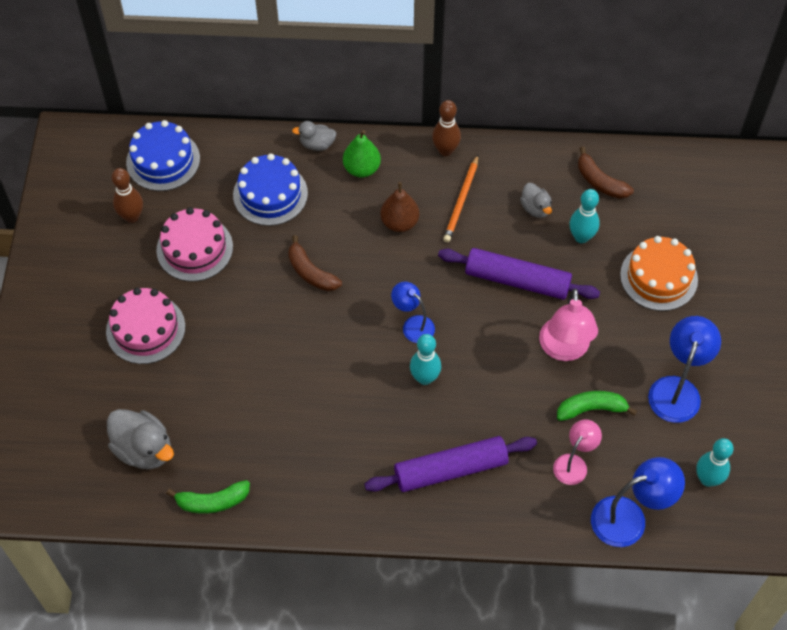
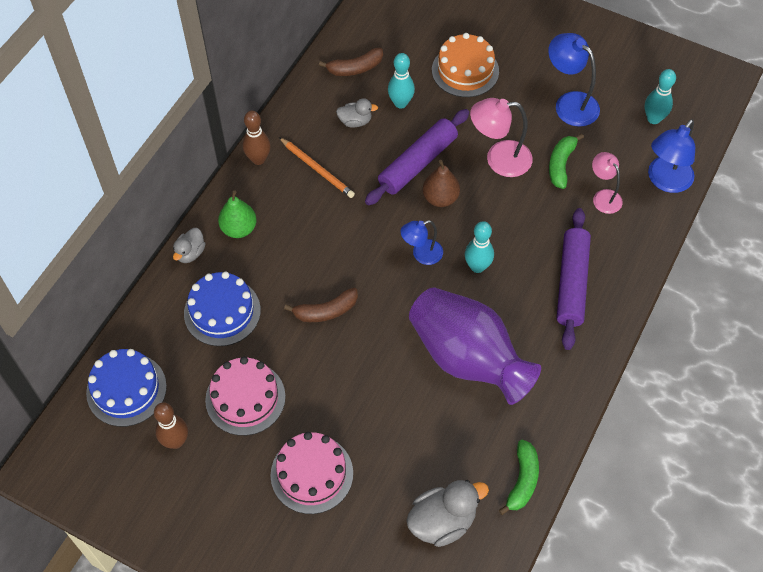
camera: 65 degrees left, 0 degrees up
(318, 407) = (467, 358): none -> purple vase
(399, 222) = (313, 223): brown pear -> brown pear (440, 198)
(564, 349) = (499, 159): pink lamp -> pink lamp turned 150 degrees clockwise
(629, 518) = (665, 181): blue lamp -> blue lamp turned 150 degrees counterclockwise

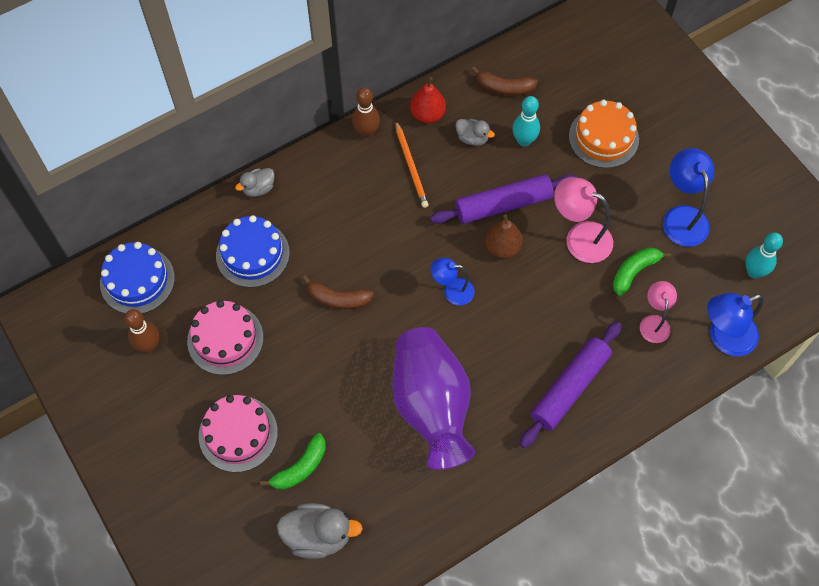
camera: 30 degrees right, 5 degrees up
(239, 229) = (311, 187): green pear -> none
(303, 120) = (427, 114): none -> red pear
(477, 267) = (494, 328): turquoise bowling pin -> none
(522, 480) = (408, 540): green banana -> green banana (300, 468)

